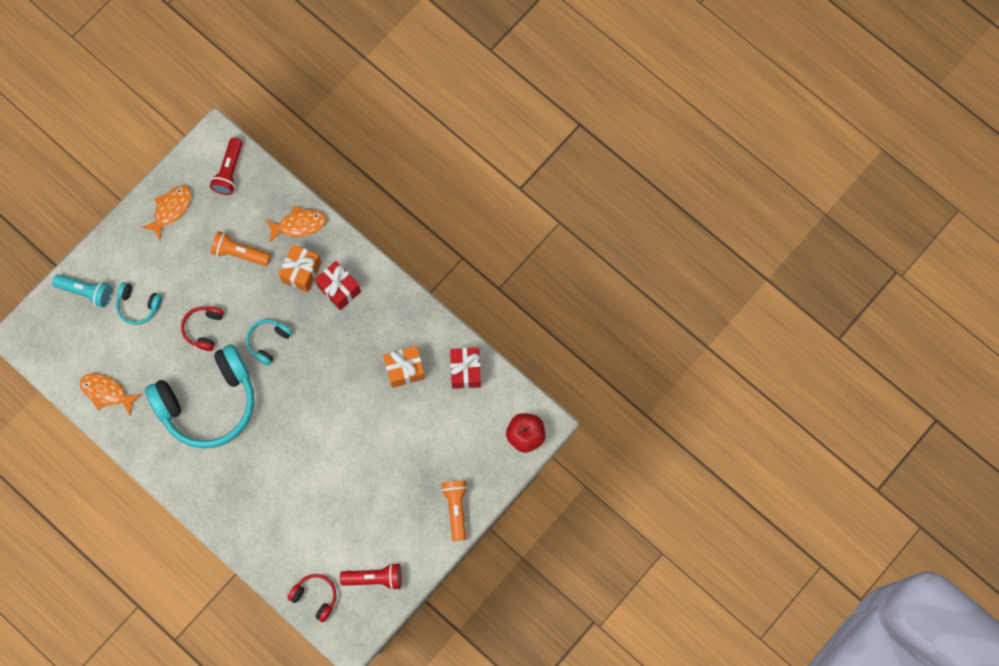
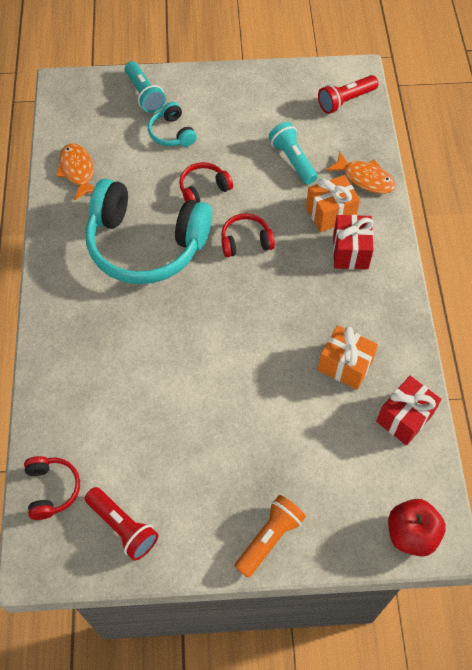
camera: 45 degrees right, 15 degrees down
(171, 209) = (270, 91): orange fish -> none
(239, 253) = (292, 160): orange flashlight -> turquoise flashlight
(268, 342) = (245, 241): turquoise headphones -> red headphones

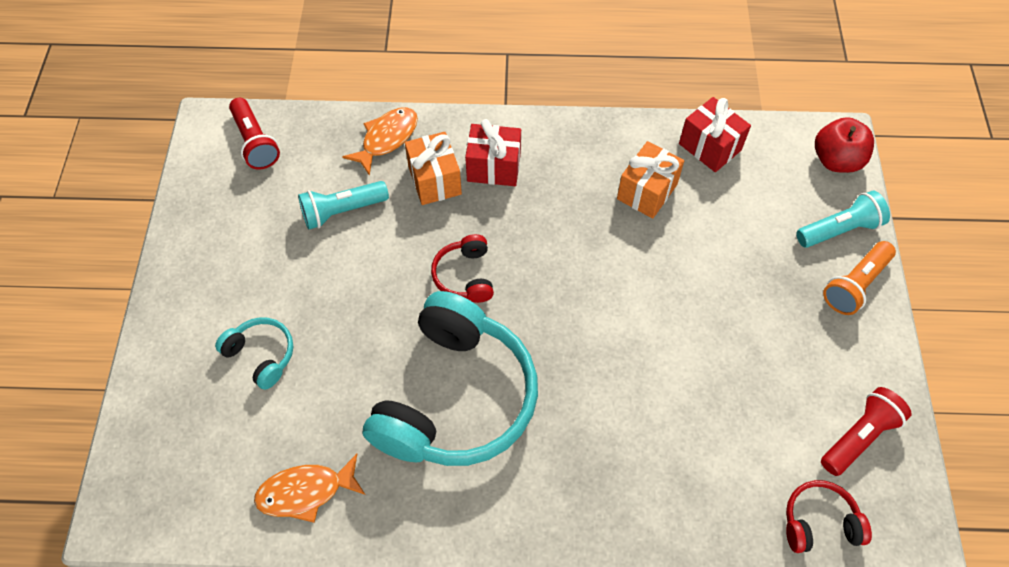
camera: 85 degrees left, 0 degrees up
(144, 95) = (174, 390): turquoise flashlight -> turquoise flashlight (839, 230)
(172, 133) = (261, 355): turquoise headphones -> turquoise headphones turned 120 degrees counterclockwise
(203, 189) = (371, 319): red headphones -> none
(269, 538) = (855, 285): orange flashlight -> orange flashlight turned 90 degrees counterclockwise

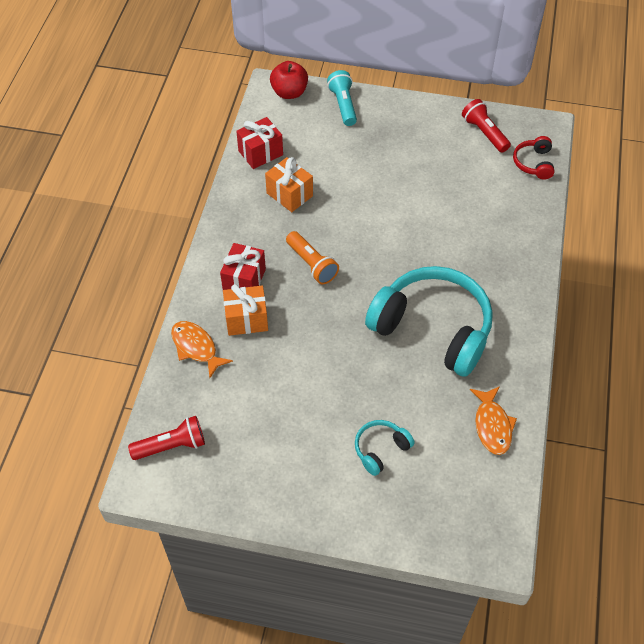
camera: 80 degrees left, 5 degrees down
(342, 211) = (260, 385): turquoise flashlight -> none
(465, 276) = (337, 311): red headphones -> none
(855, 285) = (384, 108): orange flashlight -> orange flashlight (312, 264)

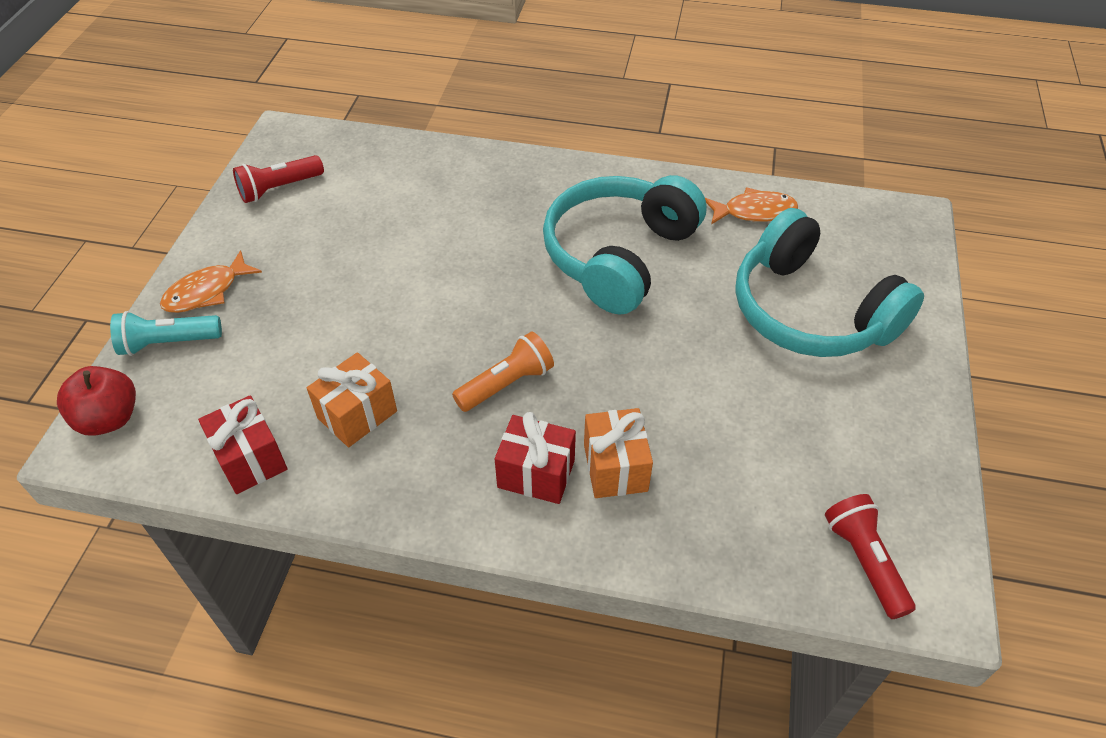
camera: 90 degrees left, 5 degrees down
(196, 347) = (675, 537): orange fish -> orange fish (207, 291)
(381, 449) = (810, 311): turquoise headphones -> turquoise headphones, size x2.29
(534, 163) = (347, 148): red headphones -> none

